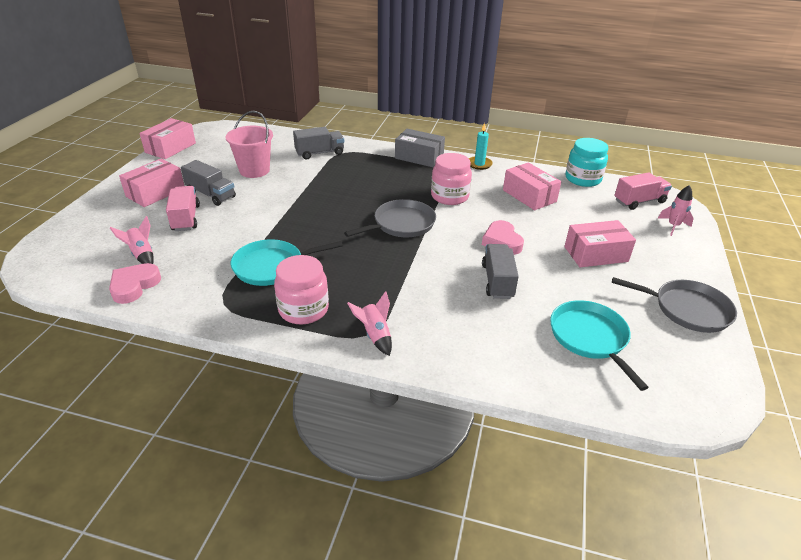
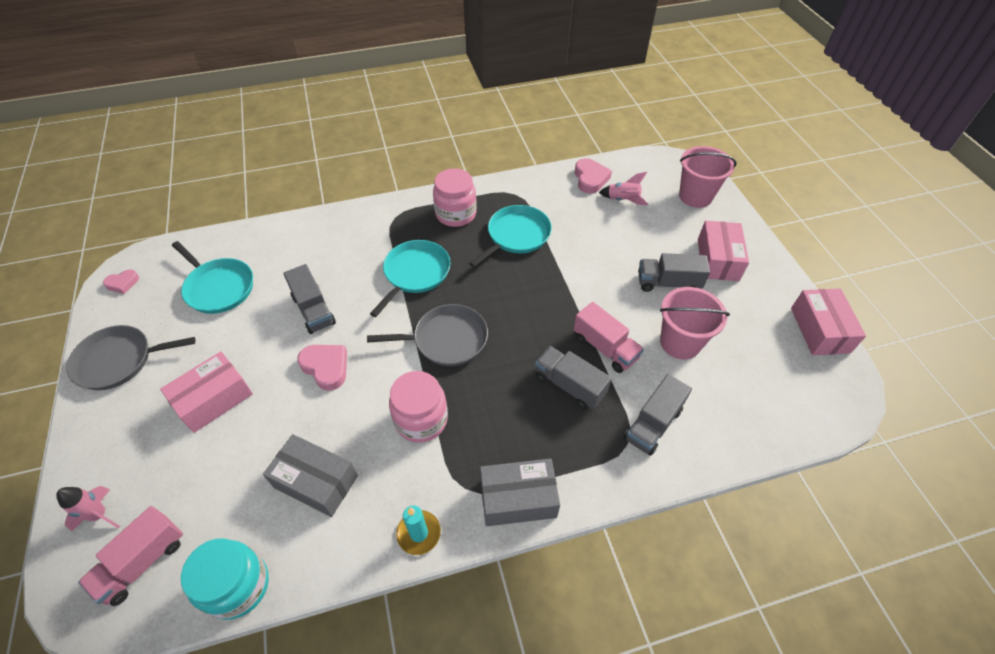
camera: 150 degrees right, 15 degrees up
(84, 232) = (695, 196): none -> pink bucket
(186, 218) = (646, 246): pink truck -> pink truck (605, 348)
(345, 178) = (569, 385): none -> grey truck
(375, 335) = (389, 218): pink rocket -> none
(390, 273) = (415, 274): none -> turquoise pan
(401, 224) = (446, 339): grey pan -> grey pan turned 120 degrees counterclockwise
(529, 196) = (316, 481): pink box -> grey box
(708, 388) = (123, 283): none -> pink heart

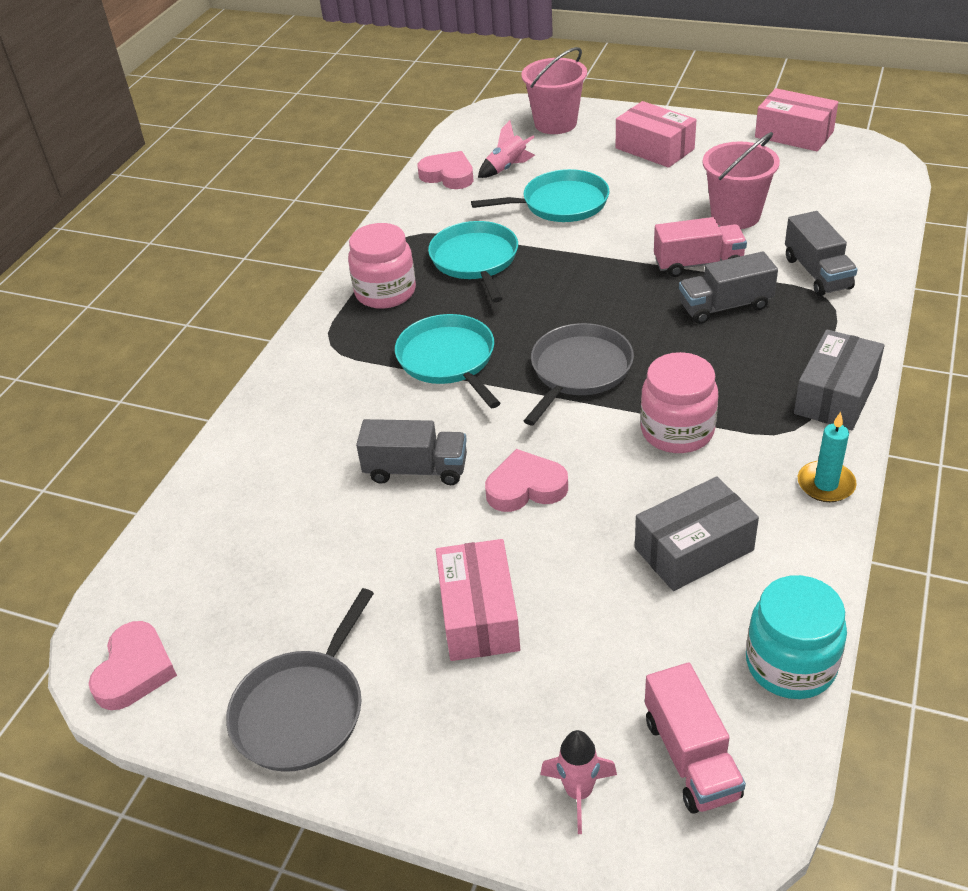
camera: 50 degrees left, 10 degrees down
(123, 283) = (135, 670): pink heart -> pink heart, size x1.61
(218, 287) = (269, 556): turquoise pan -> turquoise pan (560, 204)
(668, 283) = (654, 190): grey truck -> none

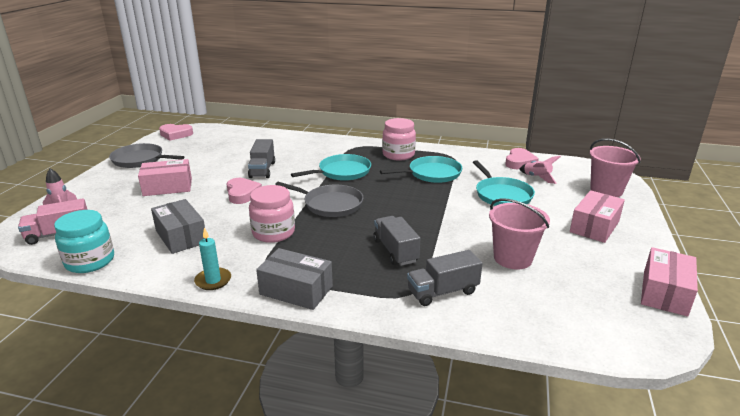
camera: 80 degrees right, 15 degrees down
(698, 264) = (444, 242): pink truck -> none

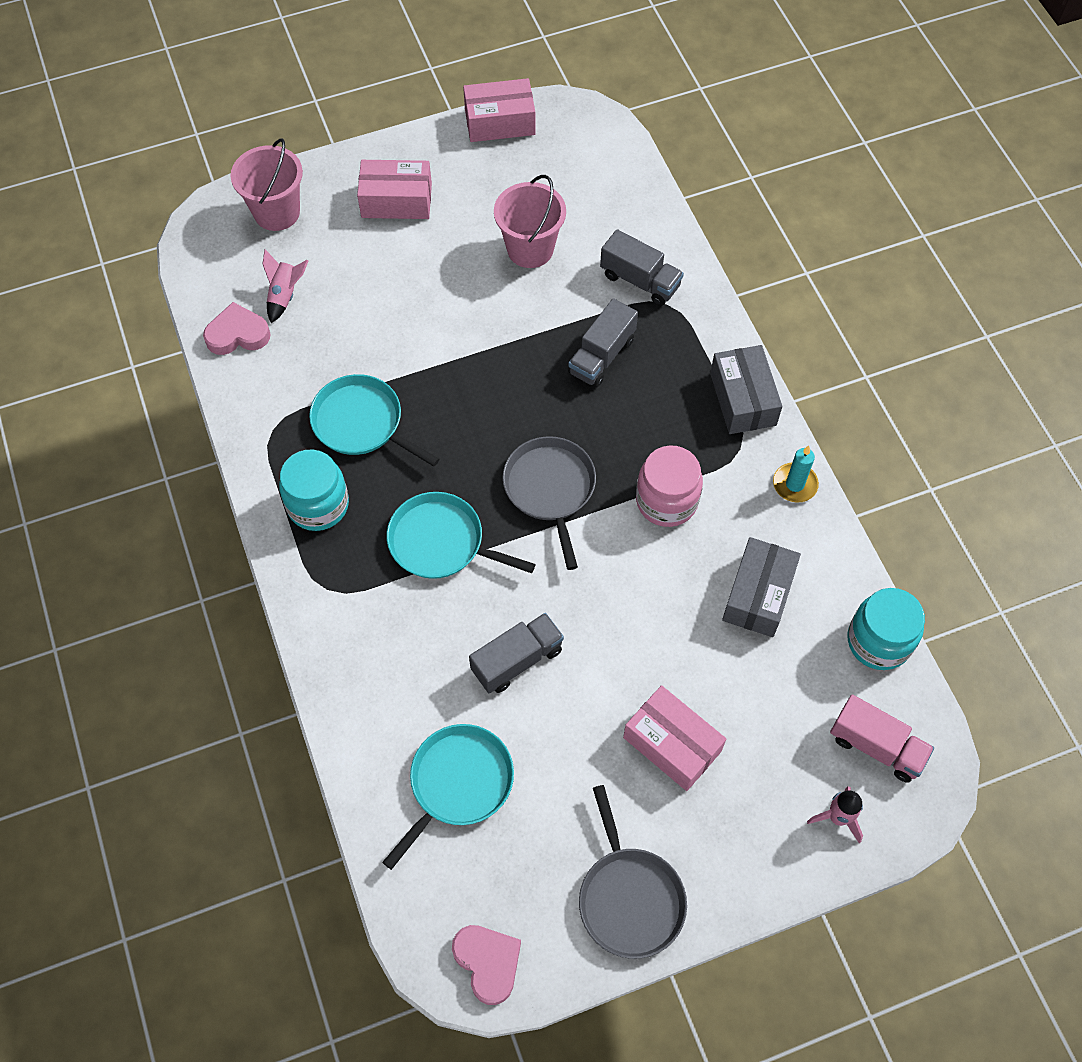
camera: 125 degrees left, 35 degrees up
(242, 194) = (608, 621): pink heart -> none
(398, 155) = (318, 505): pink jar -> turquoise jar
(502, 195) = (374, 314): turquoise pan -> turquoise pan (458, 783)

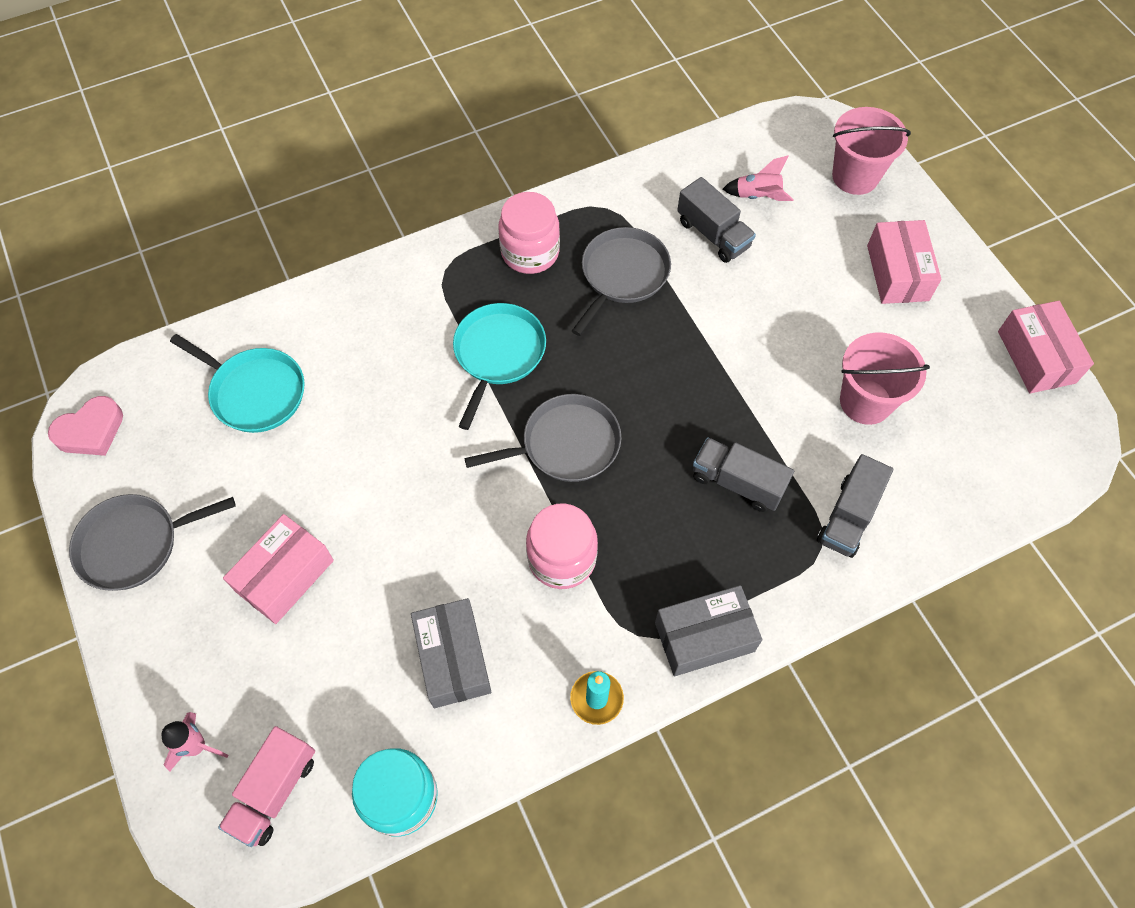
camera: 85 degrees right, 0 degrees up
(237, 334) = (706, 167): pink heart -> none
(318, 505) = (530, 252): turquoise jar -> pink jar
(362, 423) = (622, 275): turquoise pan -> grey pan
(517, 660) = (375, 430): grey truck -> grey truck (713, 234)
(758, 595) = (453, 658): grey box -> grey box turned 60 degrees clockwise

